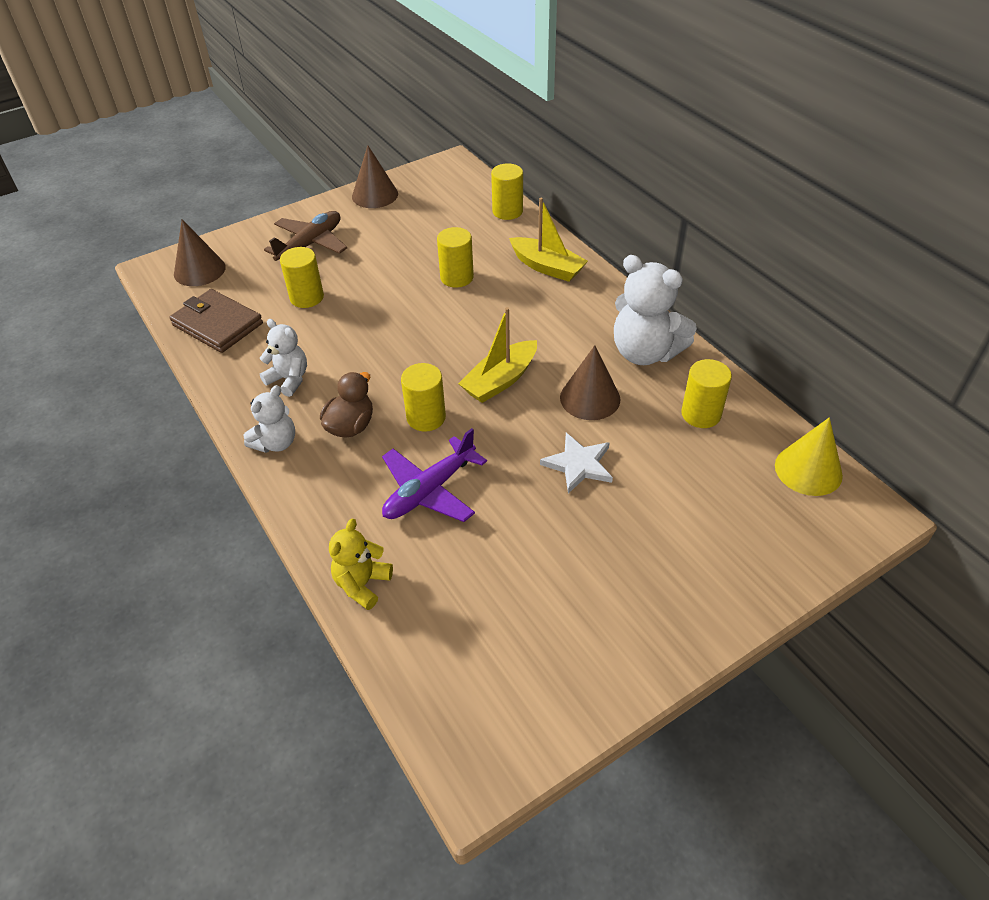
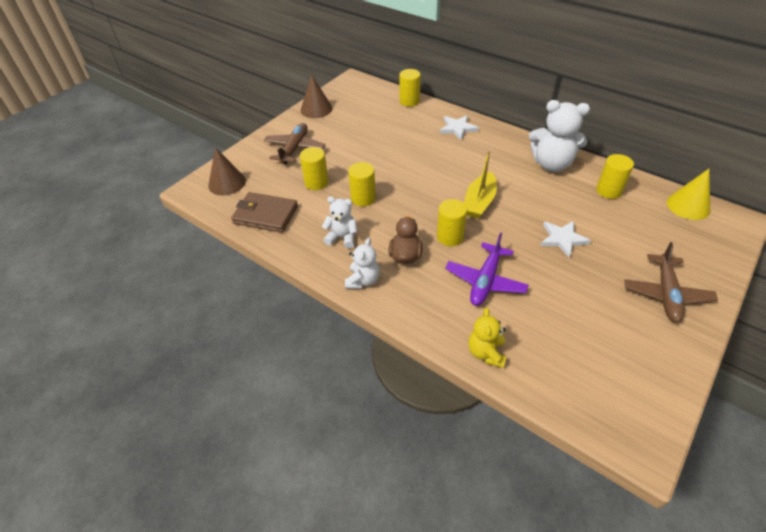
camera: 20 degrees left, 0 degrees up
(457, 277) = (406, 147): yellow cylinder -> yellow cylinder (363, 198)
(547, 267) = (458, 128): yellow boat -> white star
(590, 398) = (540, 198): brown cone -> none
(670, 586) = (666, 294): none -> brown plane

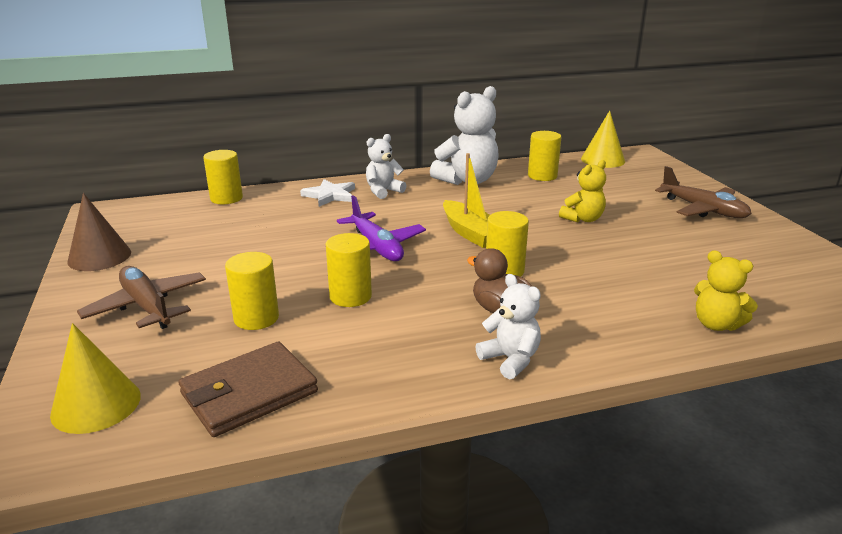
camera: 55 degrees left, 20 degrees down
(227, 183) = (96, 404): brown cone -> yellow cone
(342, 237) = (404, 342): white teddy bear -> white teddy bear (383, 191)
(485, 281) = (601, 280): purple plane -> purple plane (376, 247)
(562, 239) = (583, 219): white star -> yellow teddy bear

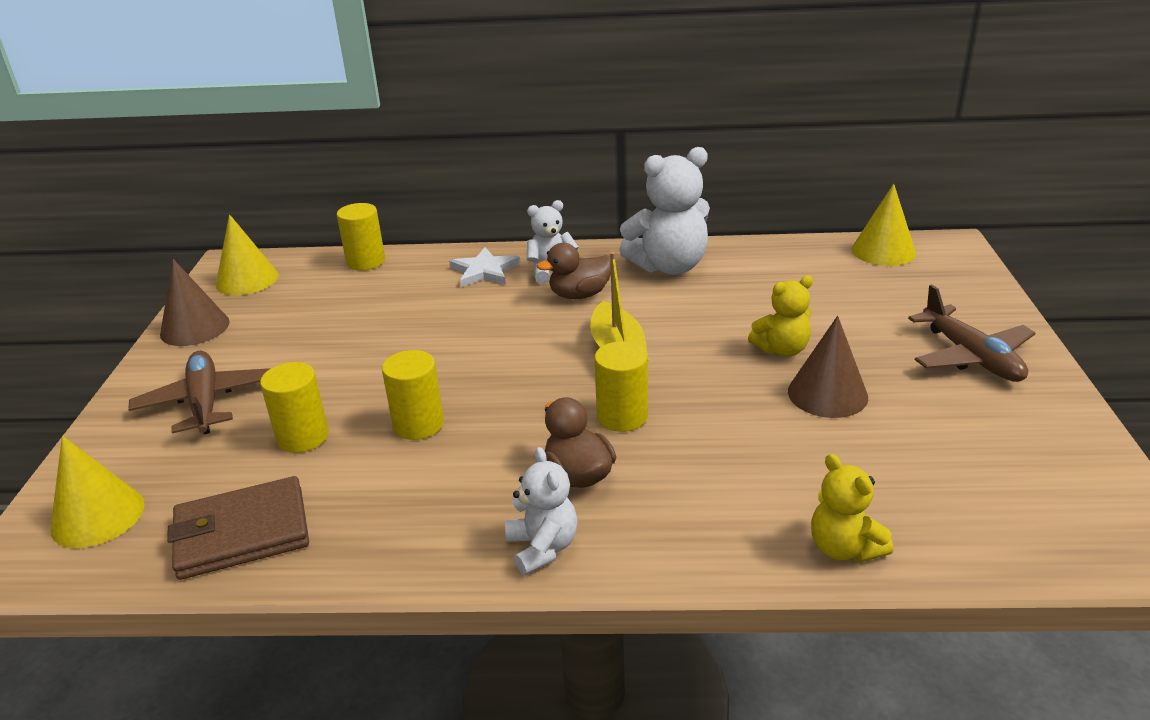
camera: 20 degrees right, 5 degrees up
(127, 219) = (247, 280): none -> yellow cone
(376, 247) = (490, 358): purple plane -> none
(415, 202) = (579, 295): none -> brown duck
(542, 176) = (775, 270): yellow cylinder -> none
(632, 240) = (827, 394): none -> brown cone

